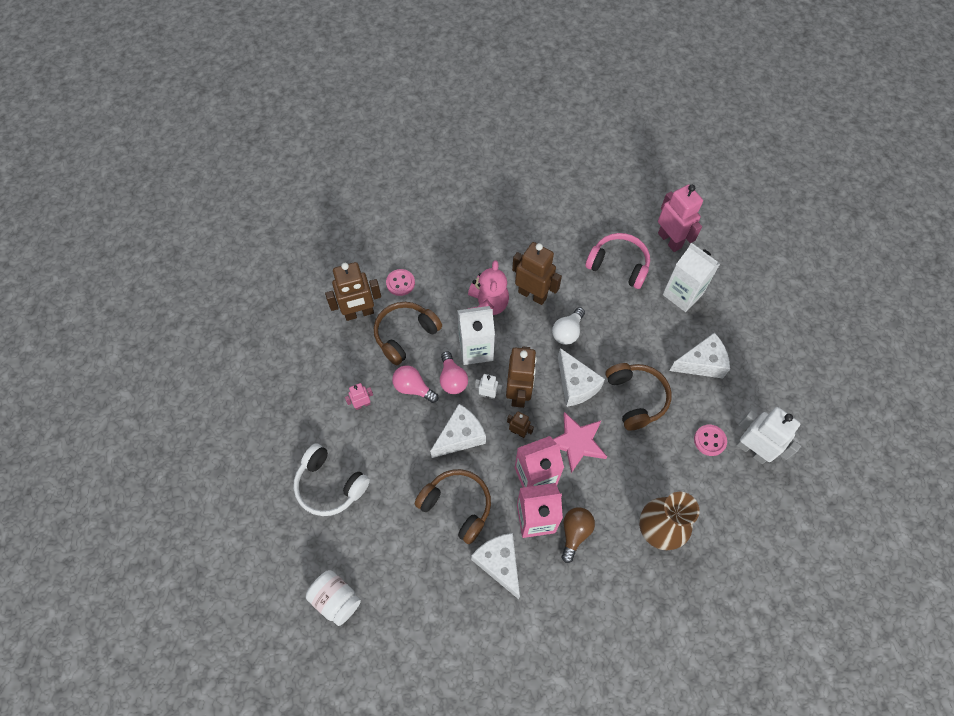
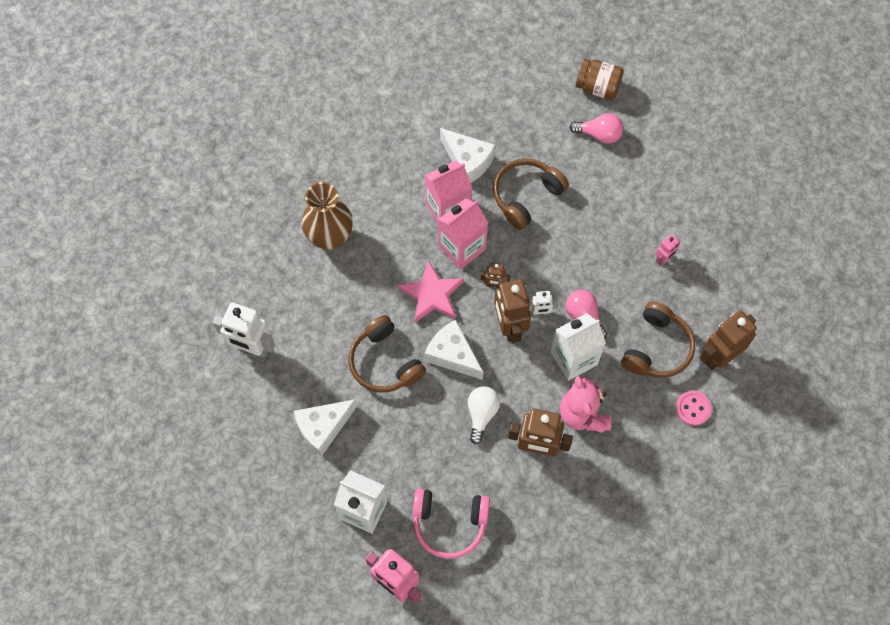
camera: 160 degrees right, 5 degrees up
(330, 485) = (654, 174): white headphones -> none
(336, 599) = (598, 87): white jar -> brown jar
(413, 388) = (620, 293): pink light bulb -> pink light bulb (599, 134)
(457, 506) = (526, 196): brown headphones -> brown headphones turned 120 degrees clockwise
(460, 436) = (551, 261): white cheese -> none
(575, 533) = (407, 209): brown light bulb -> none
(709, 440) = (297, 342): pink button -> none

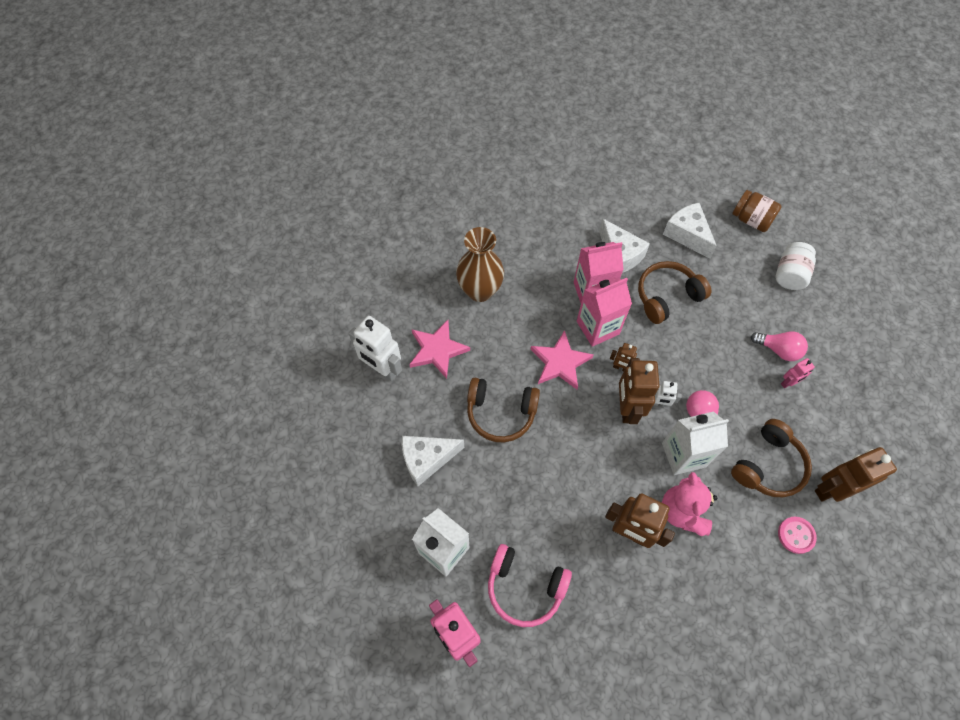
camera: 15 degrees right, 5 degrees down
(302, 313) = (437, 350): none -> pink star
(384, 362) = (501, 413): brown headphones -> brown headphones turned 60 degrees counterclockwise
(452, 355) = (566, 422): white cheese -> white cheese (687, 235)
(481, 414) = (582, 486): white light bulb -> none
(599, 134) = (745, 259): pink light bulb -> pink light bulb (778, 350)
(647, 141) = (789, 274): none -> white jar

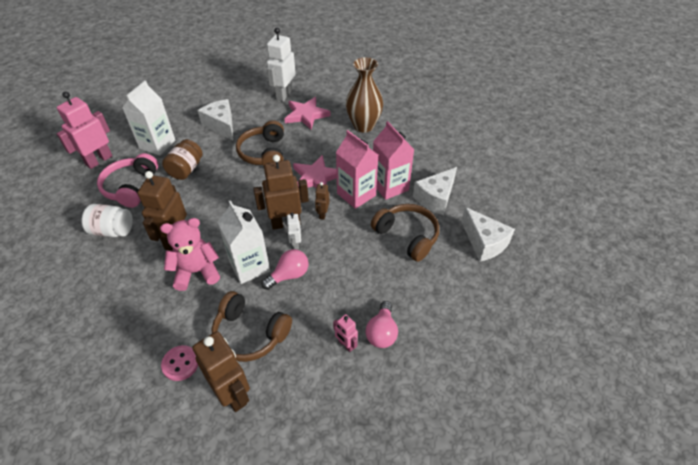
camera: 75 degrees right, 15 degrees down
(687, 235) = (484, 243): white cheese -> white cheese turned 105 degrees clockwise
(751, 220) = (533, 294): brown jar -> brown jar (186, 169)
(789, 274) = (480, 336): white jar -> white jar (113, 230)

